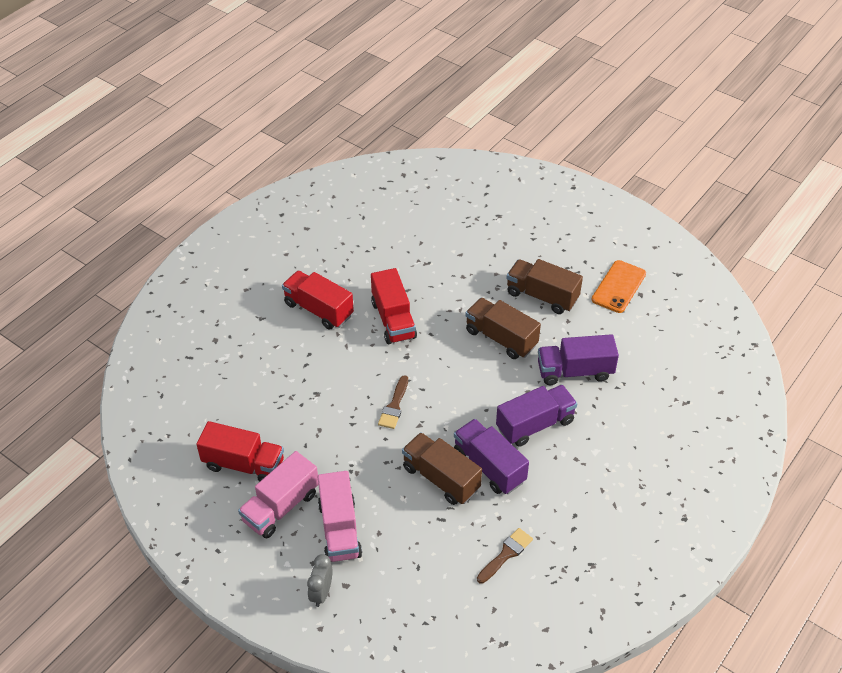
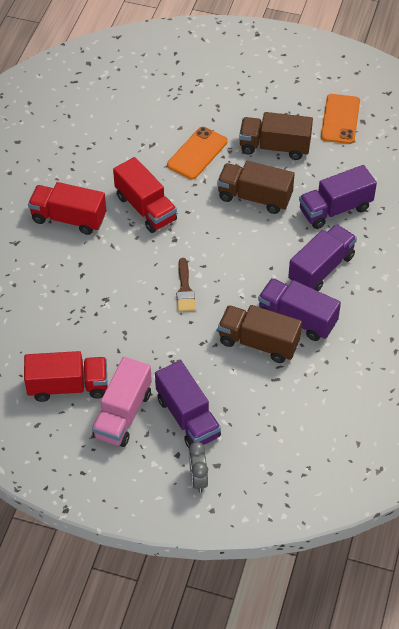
camera: 20 degrees left, 5 degrees up
(339, 529) = (188, 417): pink truck -> purple truck
(465, 282) = (197, 153): none -> orange phone
(506, 554) = (347, 392): brown brush -> none

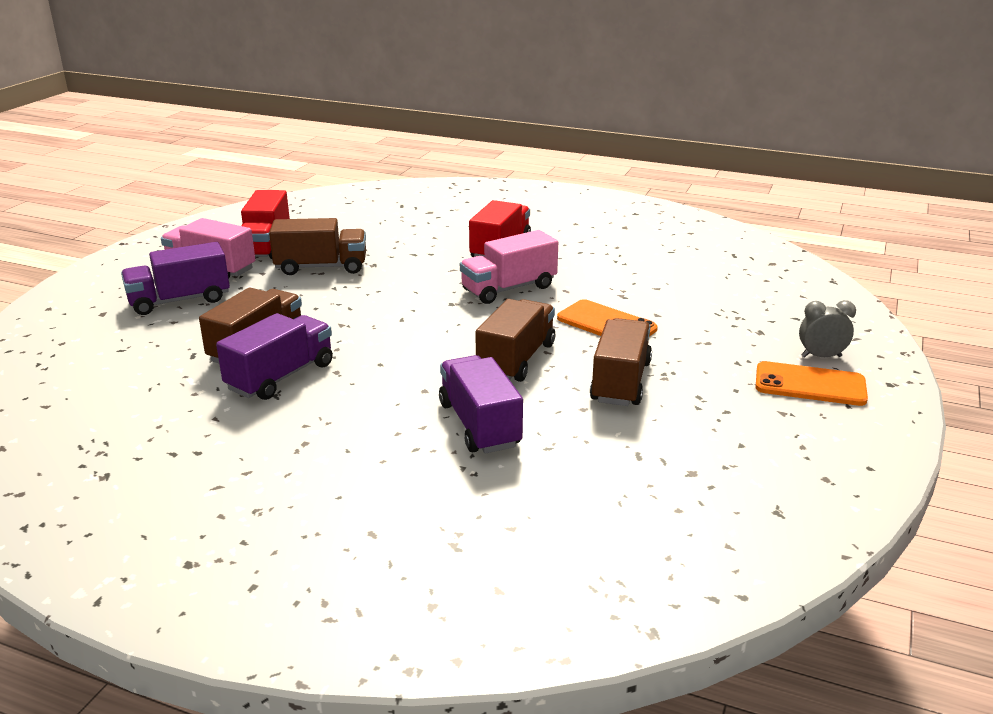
camera: 95 degrees right, 25 degrees down
(113, 334) = (321, 267): none -> brown truck
(145, 208) = (509, 289): red truck -> pink truck
(185, 289) = (368, 306): brown brush -> none
(198, 479) = (94, 303): grey clock -> grey clock (821, 356)
(321, 268) = (362, 402): purple truck -> none
(340, 119) = (693, 448): orange phone -> orange phone (810, 385)

